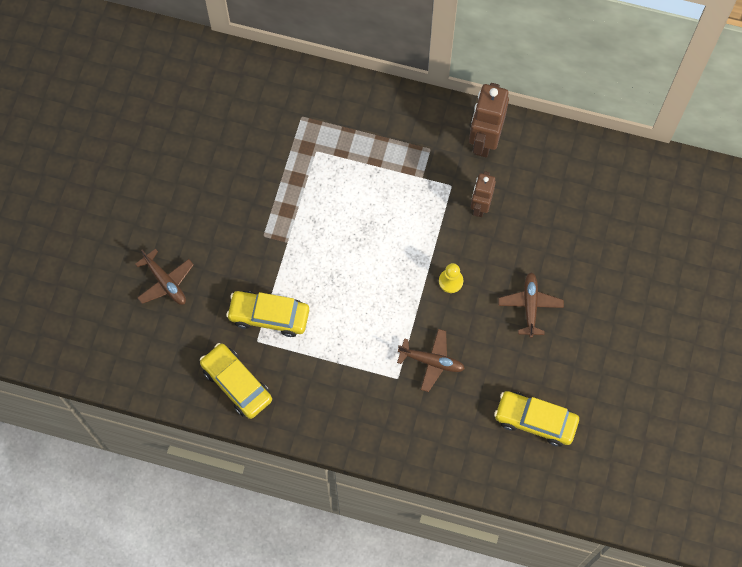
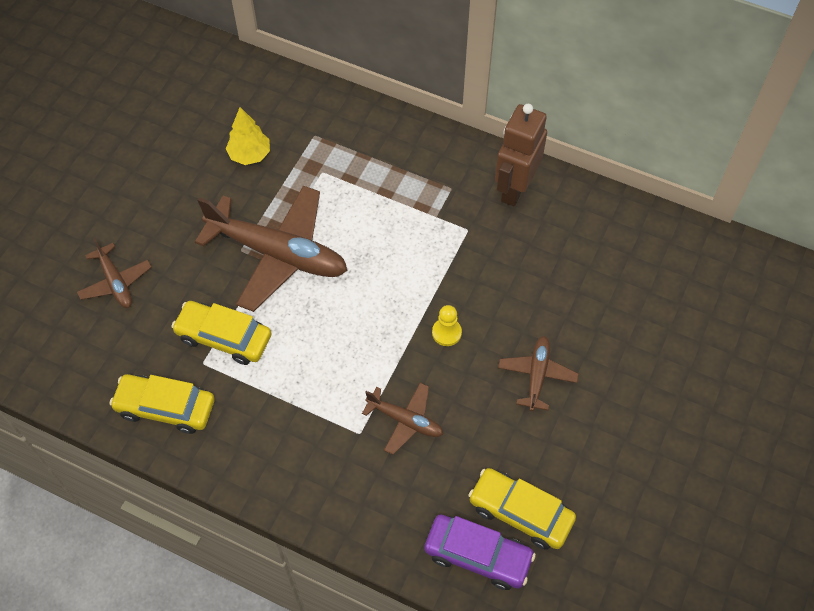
camera: 10 degrees right, 10 degrees down
(237, 383) = (166, 408): yellow car -> yellow car turned 45 degrees counterclockwise
(249, 144) = (250, 155): none -> yellow tree
(296, 234) = (278, 254): none -> brown plane
(480, 206) = (497, 256): brown robot -> none
(508, 459) = (478, 555): none -> purple car

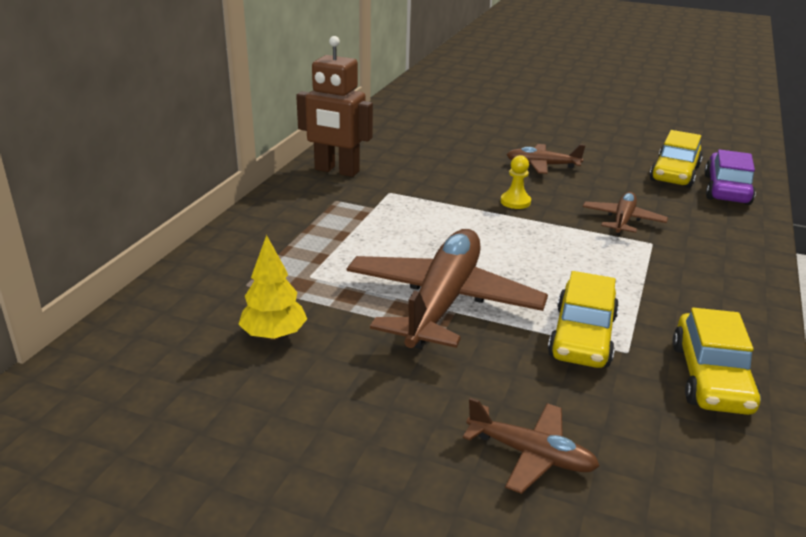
camera: 95 degrees left, 30 degrees down
(115, 282) = (531, 455): brown plane -> brown plane turned 60 degrees clockwise

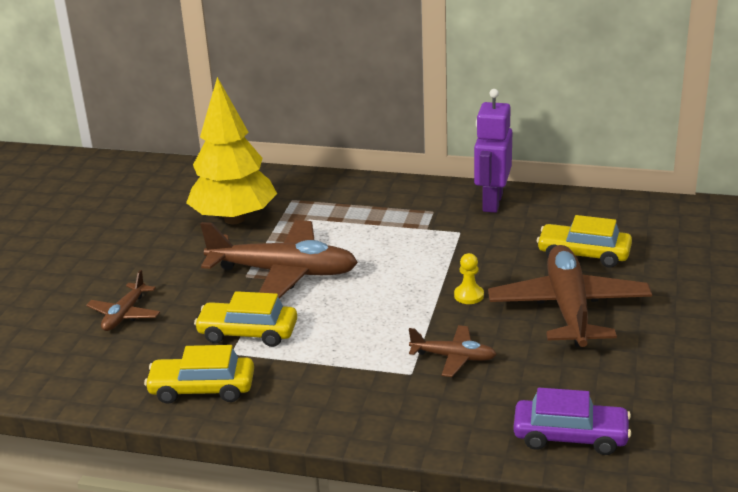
camera: 85 degrees right, 0 degrees up
(274, 335) = (234, 219): yellow tree -> yellow tree, size x2.08
(336, 171) = (492, 202): brown robot -> purple robot
(542, 165) = (569, 308): brown plane -> brown plane, size x2.01
(674, 173) = (598, 399): yellow car -> yellow car (583, 254)

